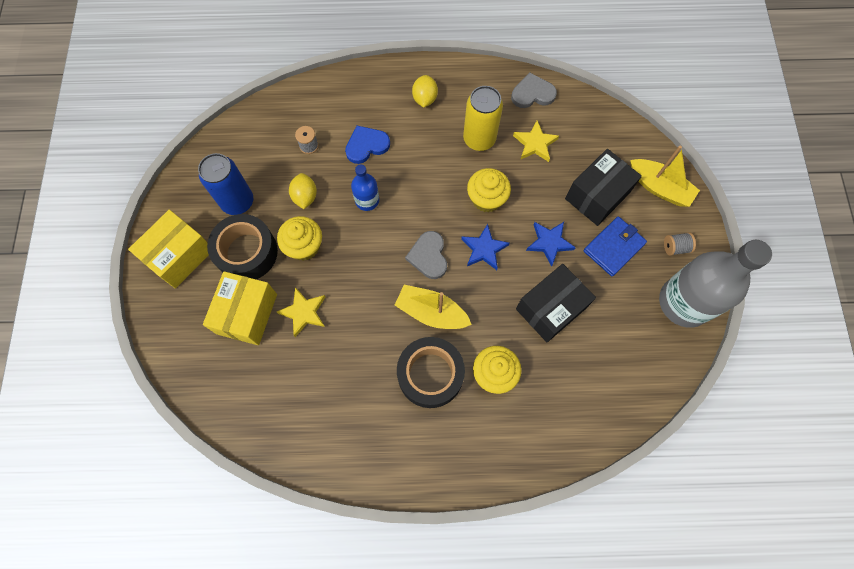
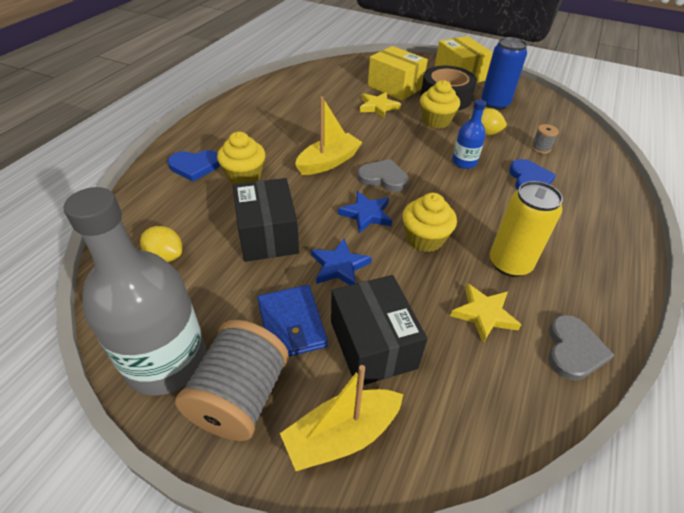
camera: 115 degrees right, 25 degrees down
(424, 98) = (584, 239): yellow lemon -> yellow lemon (165, 256)
(430, 375) = (277, 145): black tape -> none
(507, 429) = (195, 166): none -> blue heart
(675, 247) = (240, 397): grey spool -> grey spool, size x2.29

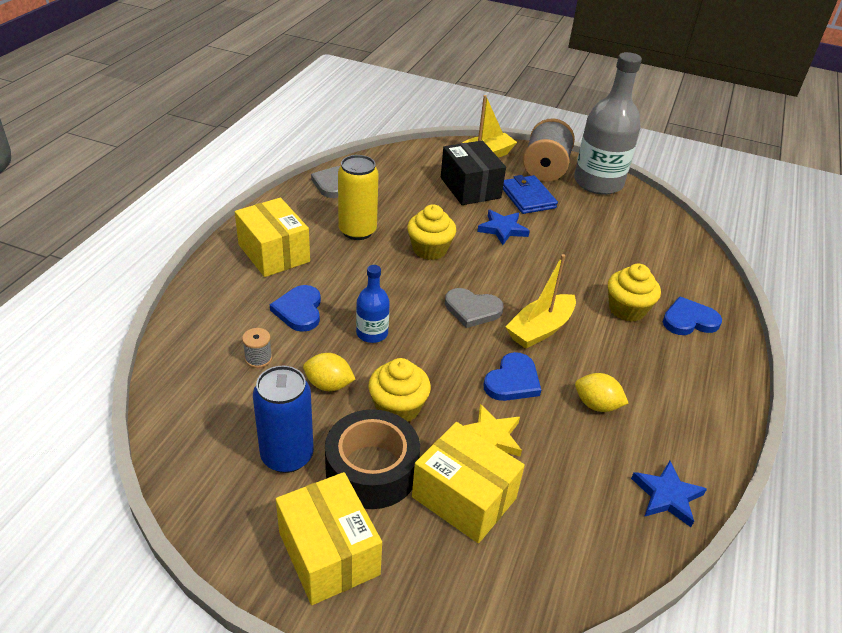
camera: 175 degrees right, 5 degrees down
(165, 256) = (646, 236): yellow lemon -> yellow lemon (596, 405)
(267, 235) = (572, 252): black box -> none
(358, 131) = (512, 381): none -> blue heart
(366, 214) = (486, 270): blue star -> blue star (667, 496)
(484, 314) = (390, 201): yellow star -> none
(584, 235) = (274, 253): none -> yellow box

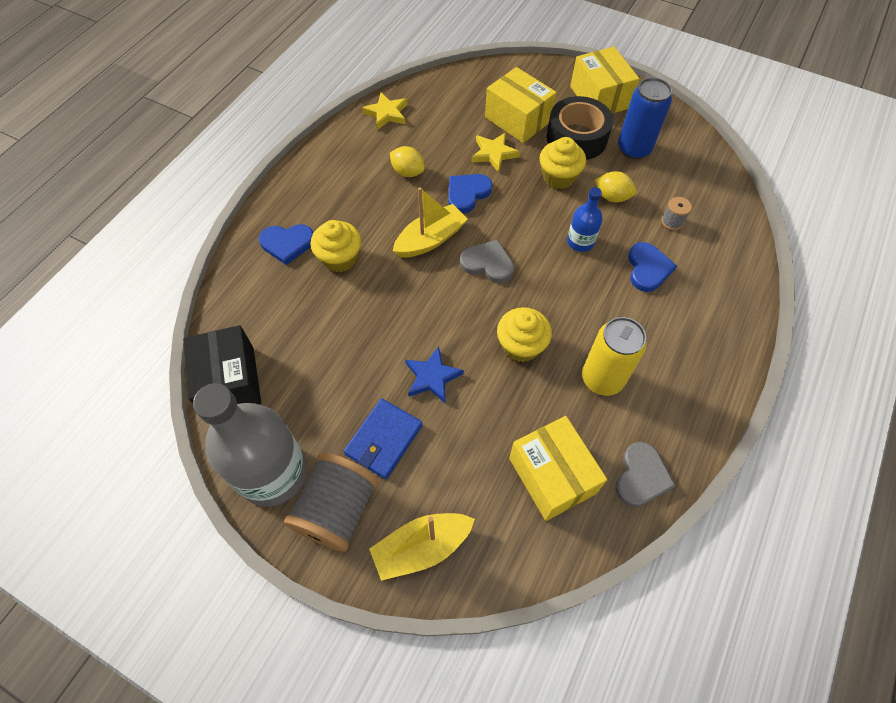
camera: 170 degrees left, 20 degrees up
(274, 253) = (688, 345): yellow box -> yellow box (552, 475)
(470, 188) = (456, 463): black box -> black box (230, 381)
(527, 197) = (384, 440): blue wallet -> blue wallet turned 45 degrees clockwise
(667, 496) = (386, 113): blue star -> yellow star

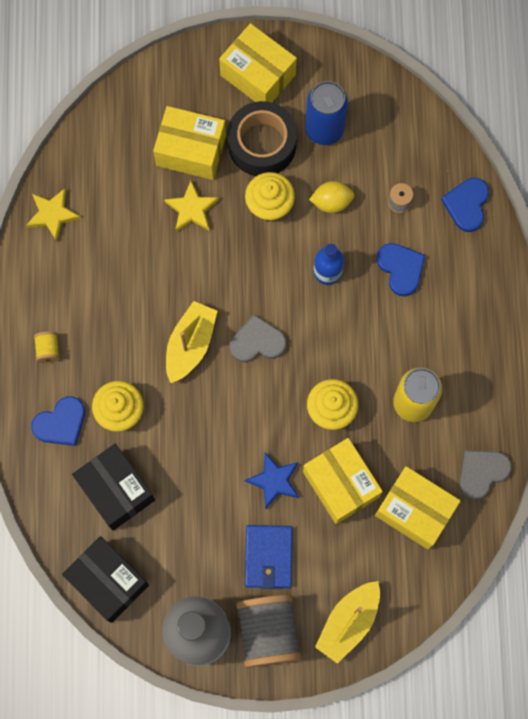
camera: 30 degrees left, 15 degrees up
(292, 313) = (116, 490): none -> black box
(317, 191) = (48, 350): none -> yellow spool
(407, 172) = (121, 278): yellow lemon -> none
(467, 193) = (194, 272): blue heart -> blue heart (466, 205)
(492, 412) = (341, 484): none -> yellow box
(641, 476) = (482, 472): grey heart -> grey heart turned 120 degrees counterclockwise

